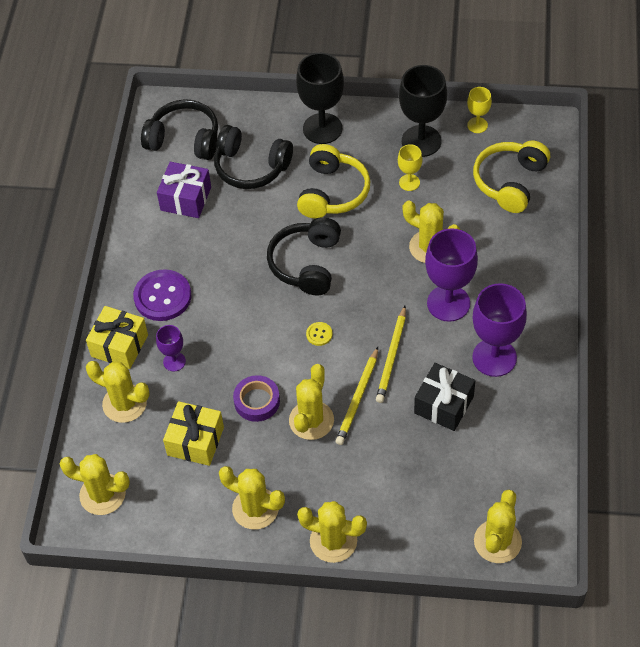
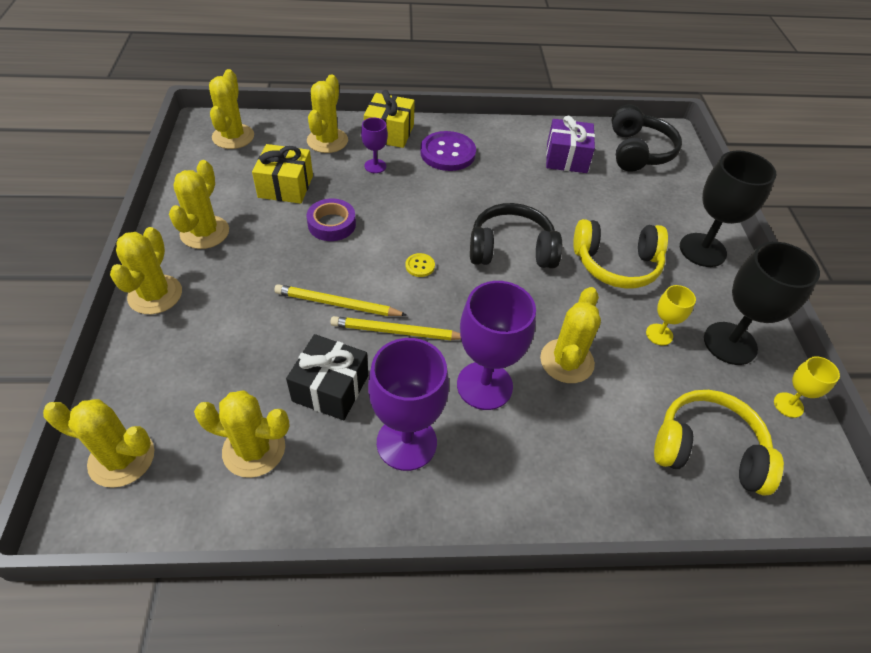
camera: 75 degrees right, 5 degrees down
(251, 167) = (624, 198): black headphones -> none
(311, 420) = (308, 267): yellow cactus -> yellow cactus (254, 449)

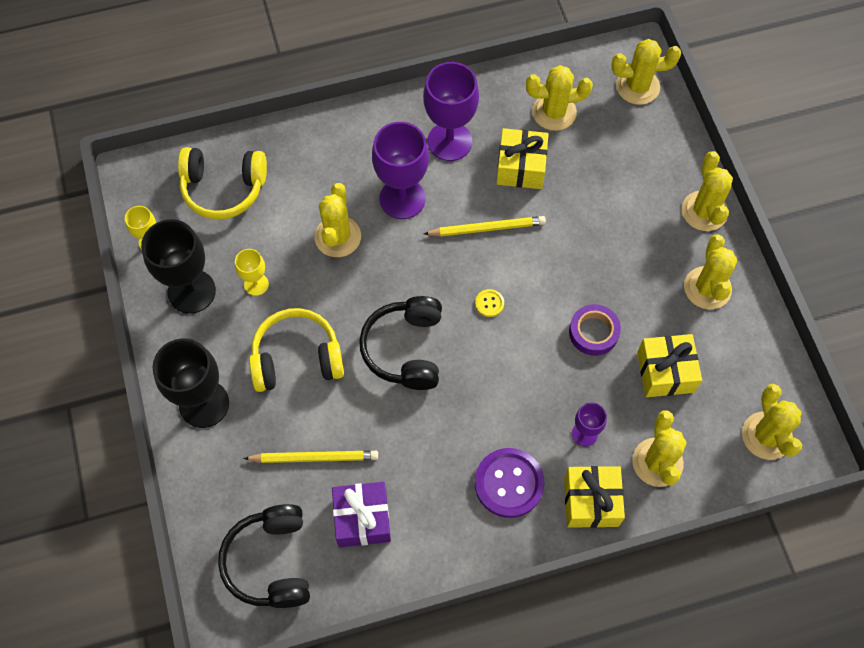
camera: 170 degrees right, 15 degrees up
(330, 388) = (521, 167): black gift -> yellow gift
(338, 304) = (547, 242): yellow pencil -> yellow pencil (314, 458)
(511, 249) = (405, 349): black headphones -> black headphones turned 105 degrees clockwise

